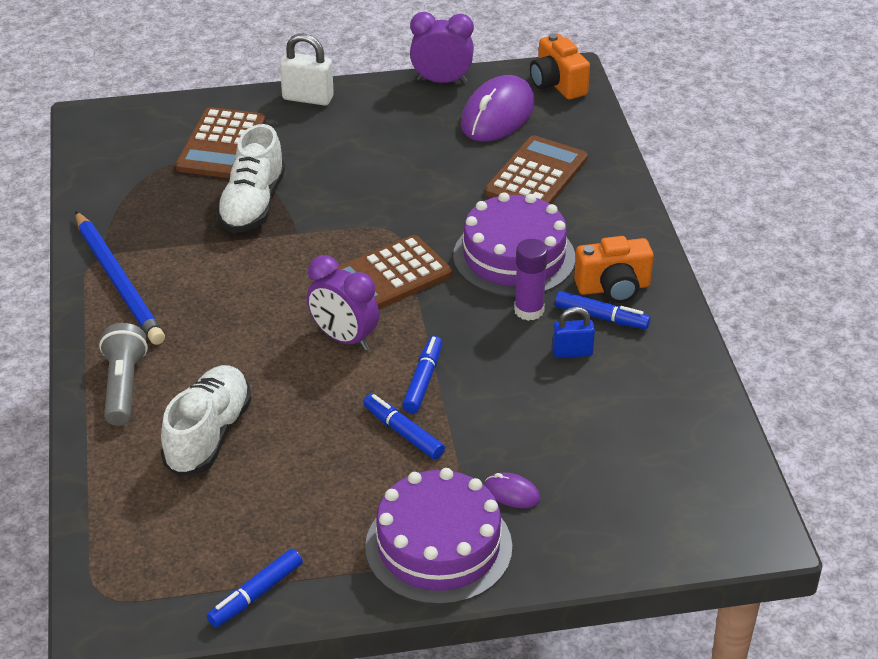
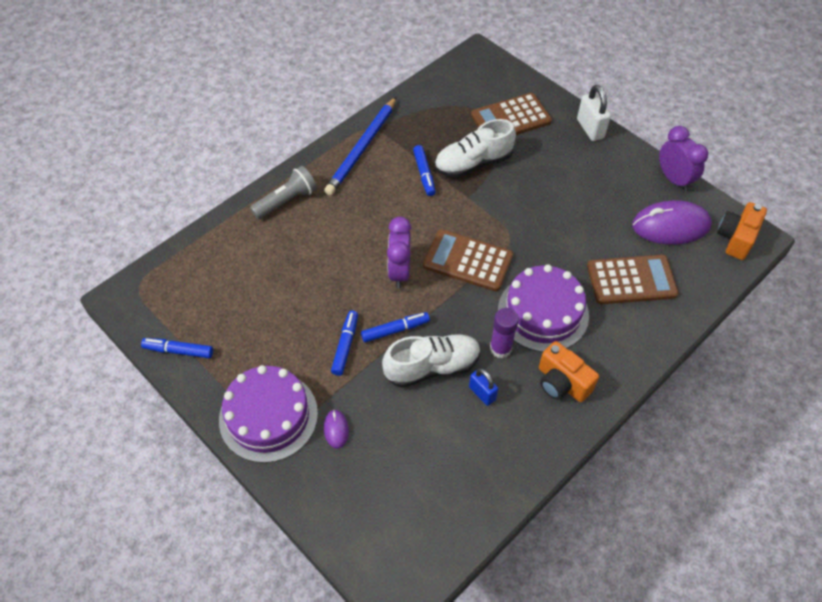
camera: 55 degrees right, 15 degrees up
(208, 435) = (278, 258): white shoe -> white shoe (432, 367)
(601, 317) = (528, 391): blue marker -> blue marker (424, 174)

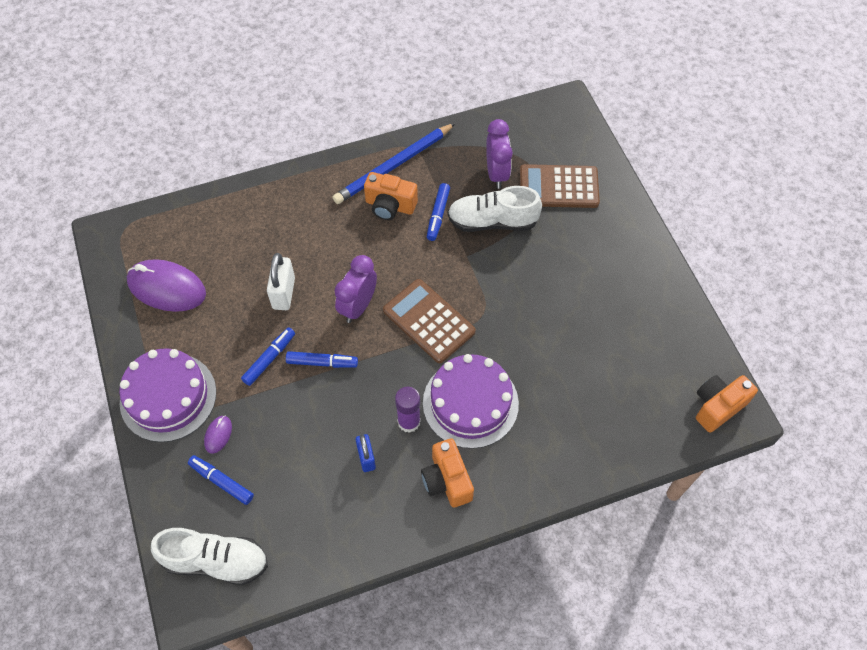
camera: 25 degrees right, 5 degrees up
(179, 351) = (126, 304): blue marker -> blue marker (222, 482)
(286, 201) = (294, 194): grey flashlight -> none
(378, 181) = (390, 206): none -> orange camera
(432, 367) = (335, 413): white shoe -> white shoe (216, 561)
(590, 129) = (635, 228): white padlock -> white padlock (284, 293)
(631, 280) = (578, 406): brown calculator -> none
(670, 226) = (655, 366): purple mouse -> purple mouse (167, 288)
(674, 179) = (690, 316): purple clock -> purple clock (496, 173)

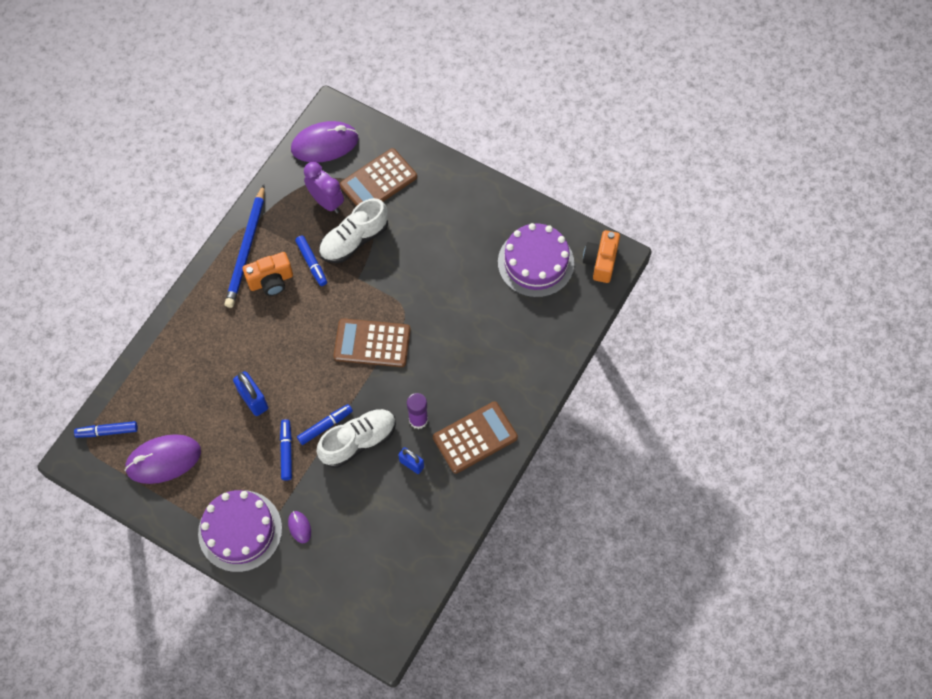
camera: 40 degrees left, 5 degrees up
(216, 561) = (374, 603): white shoe -> white shoe (358, 441)
(222, 482) = (331, 554): blue marker -> blue marker (107, 431)
(284, 293) = (253, 399): white padlock -> blue padlock
(358, 306) = (314, 369): purple clock -> none
(447, 480) = (475, 438): orange camera -> brown calculator
(470, 403) = (447, 377): purple cake -> purple cake (535, 262)
(538, 126) = (325, 144): none -> purple mouse

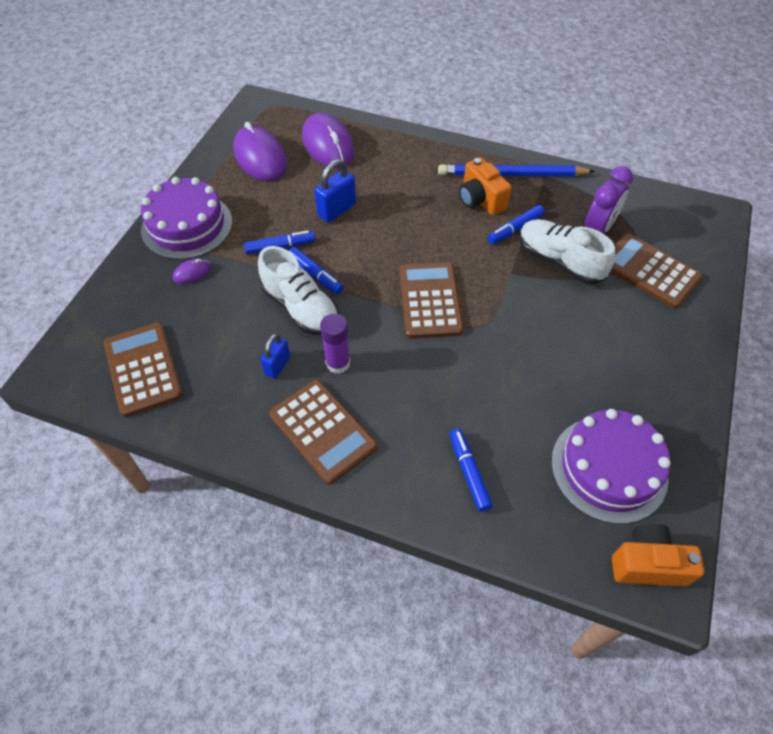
camera: 80 degrees right, 10 degrees down
(107, 431) = (285, 117): blue marker -> blue marker (469, 472)
(325, 144) = (673, 215): purple mouse -> purple mouse (328, 145)
(394, 567) = (143, 369): none -> brown calculator

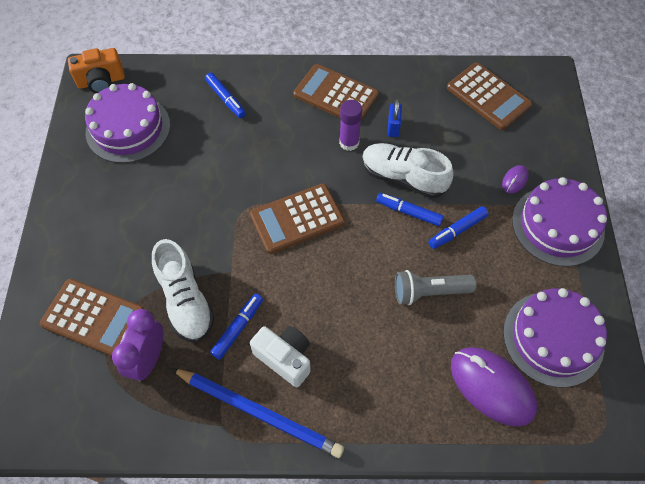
camera: 160 degrees right, 5 degrees up
(260, 158) = (553, 338): purple mouse -> purple cake
(336, 210) = (429, 292): blue padlock -> grey flashlight
(430, 300) = (297, 219): brown calculator -> brown calculator turned 90 degrees clockwise
(480, 200) = (285, 358): orange camera -> white camera
(511, 175) = (259, 412): blue pencil -> blue pencil turned 45 degrees clockwise
(559, 261) = (185, 300): white shoe -> white shoe turned 45 degrees clockwise

